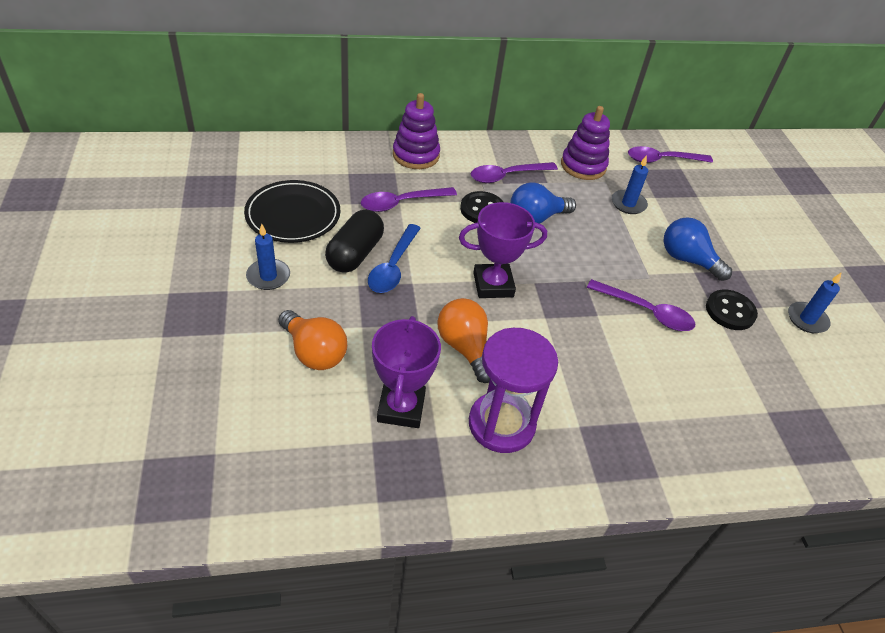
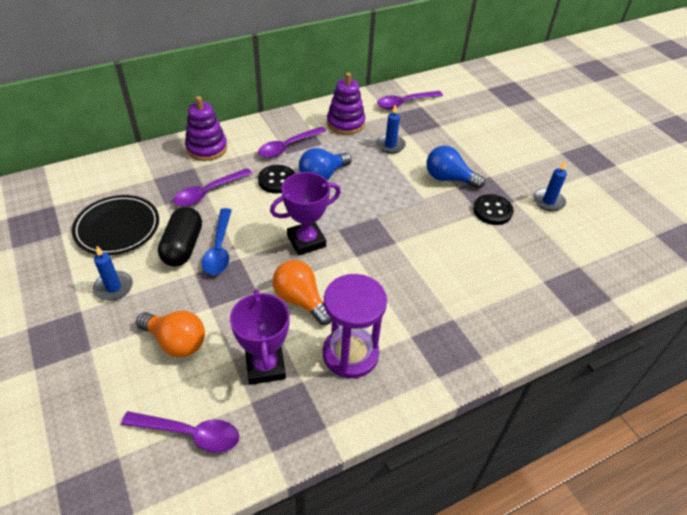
camera: 15 degrees left, 0 degrees up
(646, 312) = (431, 229): purple spoon -> purple spoon (190, 433)

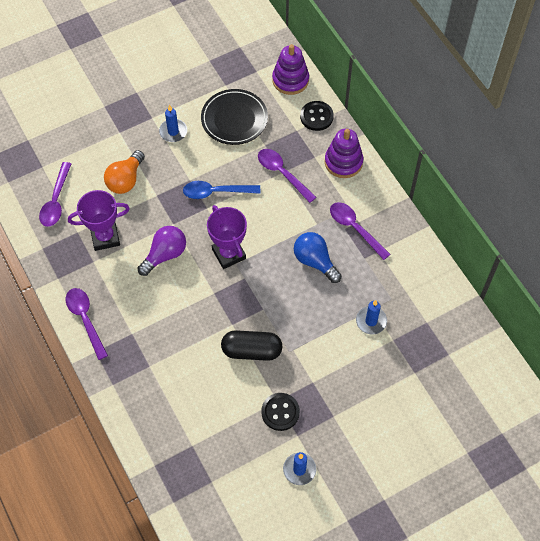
camera: 90 degrees right, 15 degrees up
(183, 247) = (216, 167): black capsule -> black capsule (252, 350)
(277, 180) = (304, 224): black button -> black button (316, 117)
(300, 300) = (165, 255): orange light bulb -> purple light bulb
(345, 123) = (403, 278): purple stacking toy -> purple stacking toy (290, 80)
(350, 354) = (115, 291): purple hourglass -> none
(404, 103) = (451, 337): purple spoon -> purple spoon (85, 319)
(449, 179) = (324, 375): blue light bulb -> none

